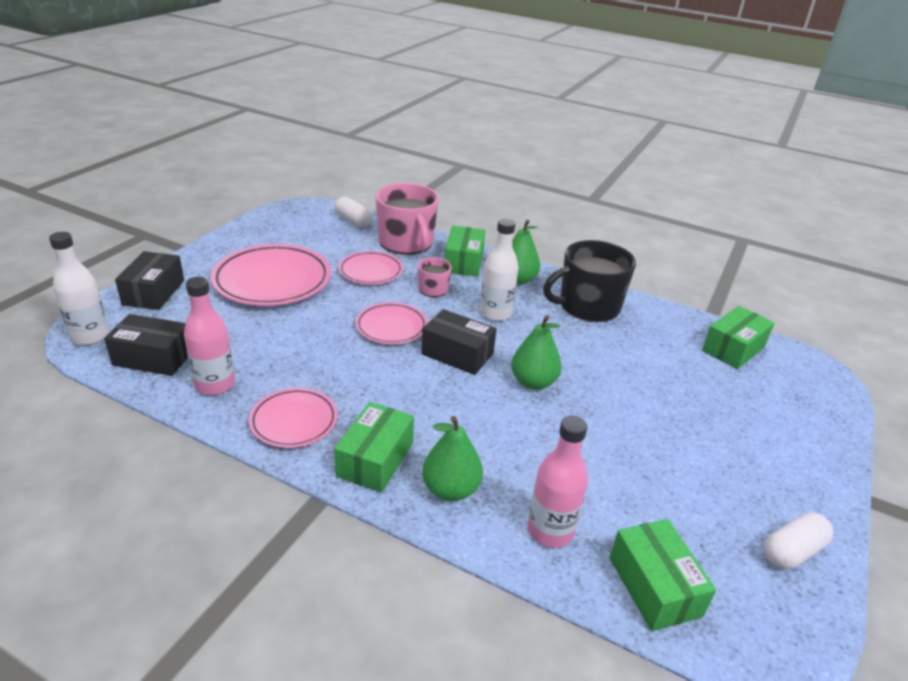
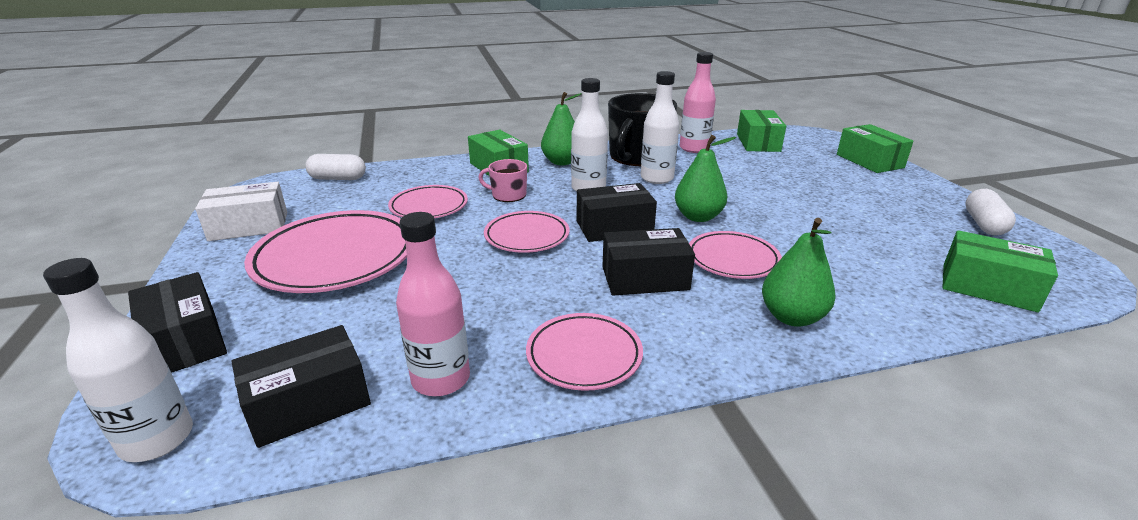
camera: 40 degrees left, 5 degrees down
(263, 234) = (249, 226): none -> white box
(375, 459) = (705, 336): green box -> green box (869, 161)
(406, 242) = (422, 174): pink mug -> none
(409, 401) = (645, 278): none -> black box
(492, 428) = (732, 259): none -> pink plate
(550, 531) = (889, 297): pink bottle -> pink bottle (694, 148)
(565, 333) = (657, 178): none -> white bottle

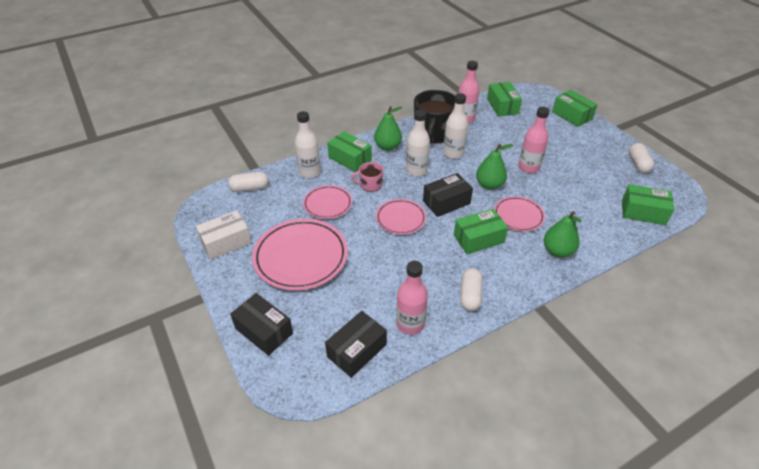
camera: 15 degrees left, 15 degrees up
(157, 439) = (301, 385): white bottle -> white bottle (309, 172)
(584, 356) = (470, 295): pink plate -> white capsule
(645, 278) = (478, 239): black box -> green box
(775, 206) = (528, 167): none -> pink bottle

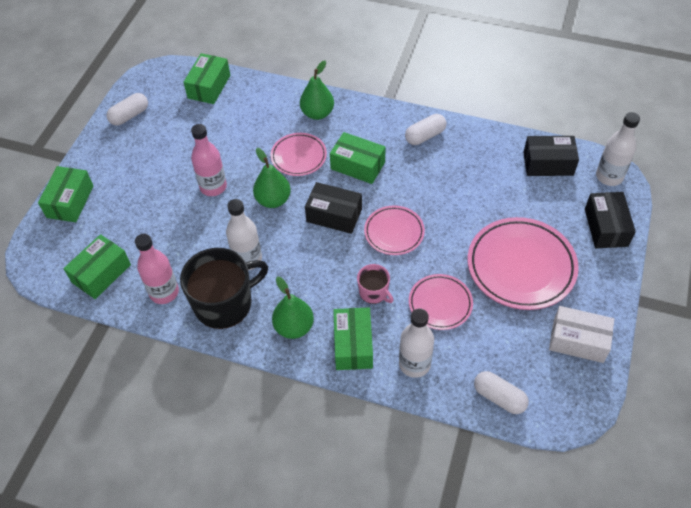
camera: 130 degrees left, 10 degrees up
(410, 324) = (491, 151): pink bottle -> none
(416, 170) = (310, 270): white bottle -> white bottle (609, 176)
(643, 212) = (209, 86): green box -> green box turned 45 degrees clockwise

